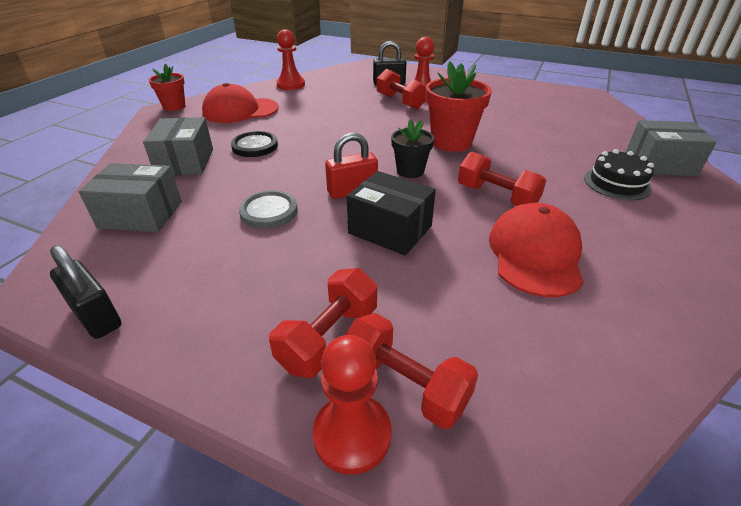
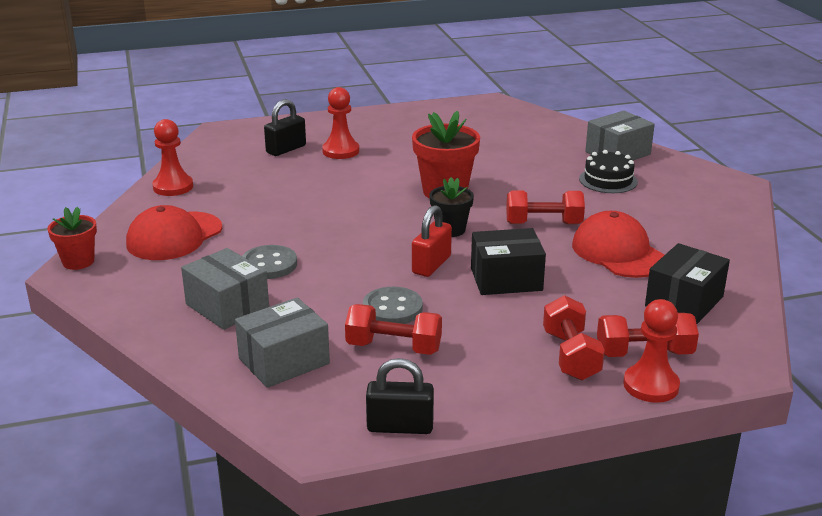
camera: 40 degrees left, 10 degrees down
(255, 146) = (269, 264): black button -> grey button
(400, 102) = (333, 167): red dumbbell -> red dumbbell (393, 347)
(540, 347) = (684, 301): none -> black box

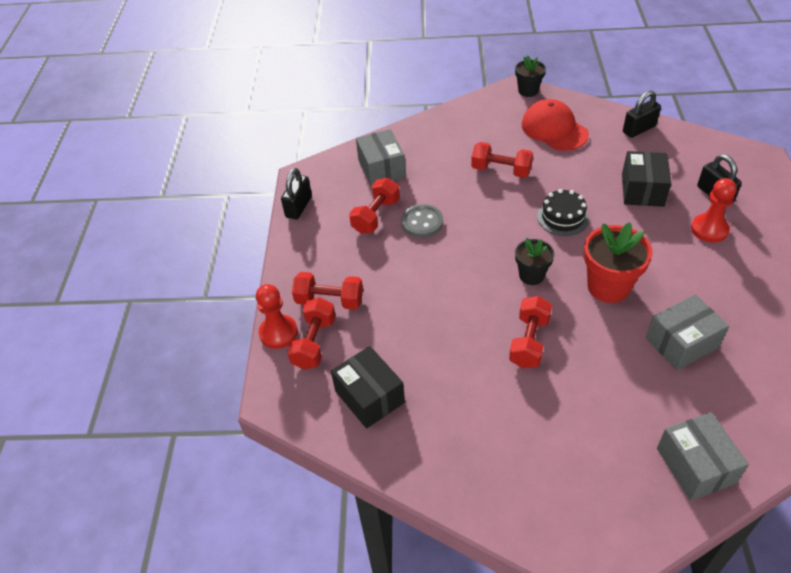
camera: 110 degrees right, 20 degrees up
(78, 262) = (528, 91): red flower pot -> black flower pot
(173, 187) = (639, 129): red pawn -> black padlock
(227, 306) = (451, 149): grey box -> grey box (681, 342)
(269, 264) = (501, 170): grey button -> red dumbbell
(431, 265) = (476, 253): red padlock -> none
(506, 279) = (441, 291): black box -> black box (642, 190)
(608, 180) = (618, 427): black cake -> black cake (562, 217)
(618, 252) = (462, 380): red cap -> none

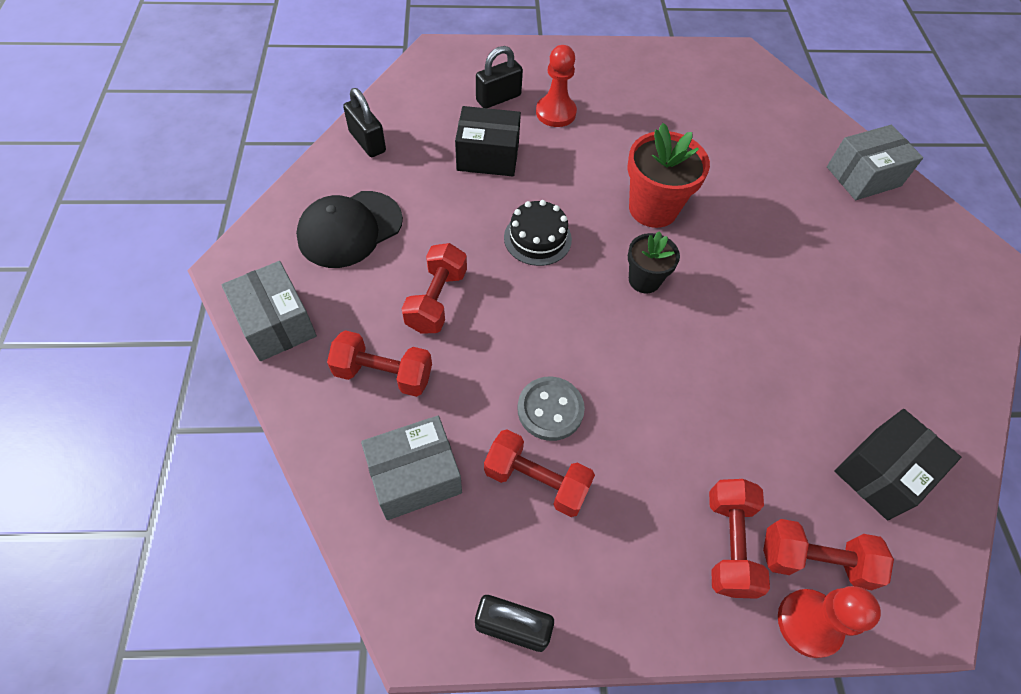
camera: 100 degrees left, 10 degrees up
(528, 91) = (244, 252): black flower pot -> none
(529, 342) = (750, 291): red dumbbell -> red dumbbell (383, 374)
(554, 129) = (350, 229): red cap -> black cap
(681, 342) = (722, 162): grey box -> grey box (276, 323)

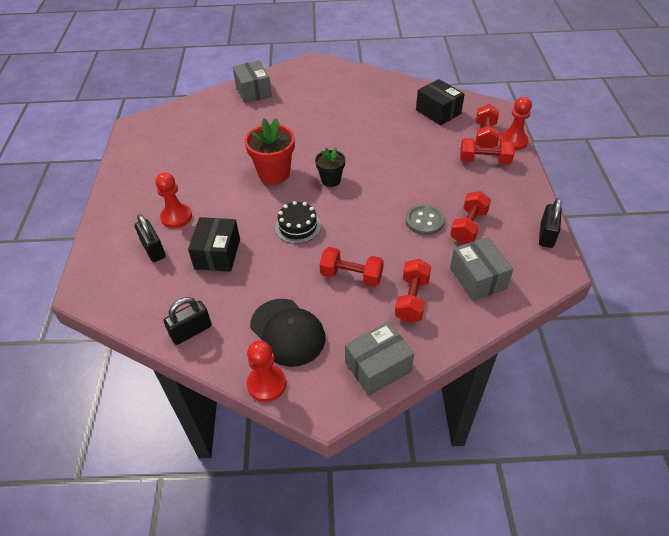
camera: 85 degrees left, 10 degrees down
(279, 211) = (266, 384): none -> red pawn

